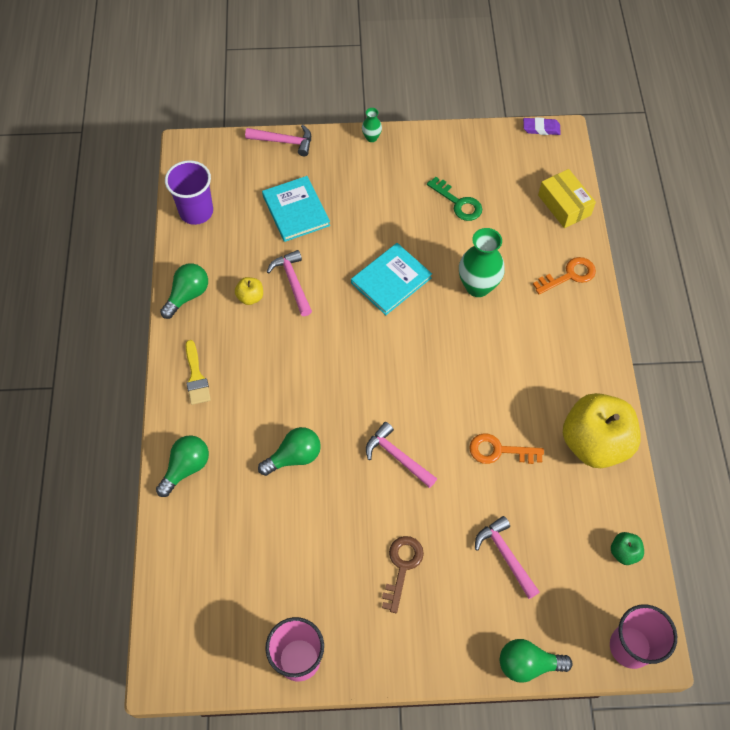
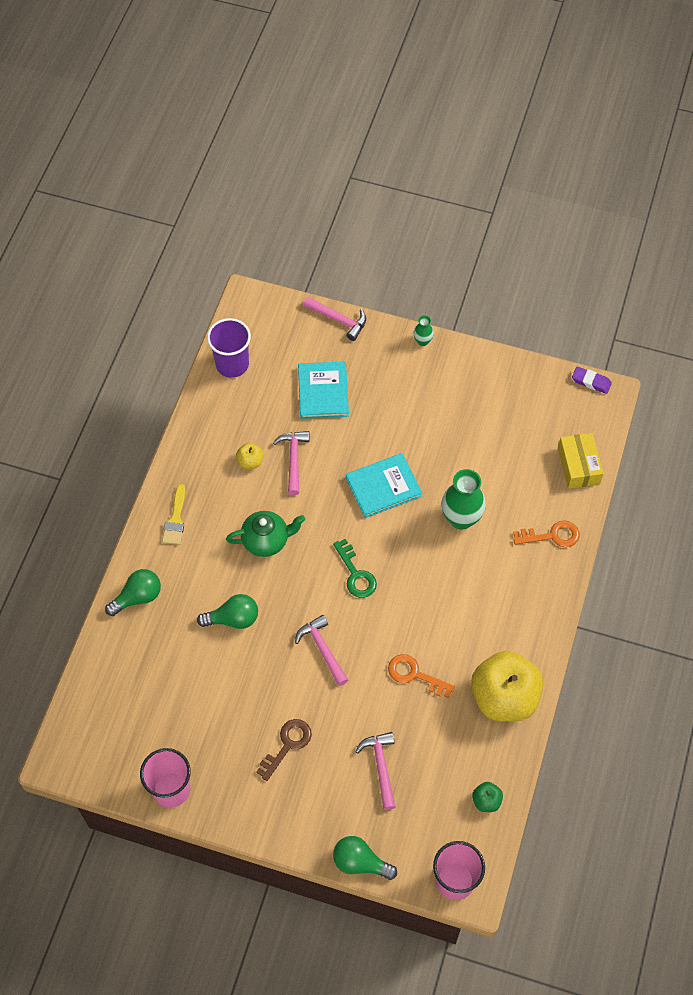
camera: 20 degrees right, 0 degrees up
(188, 295) = (195, 442): green light bulb -> none
(297, 368) = (266, 540): none -> green teapot
(458, 203) = (478, 432): green key -> green key (356, 574)

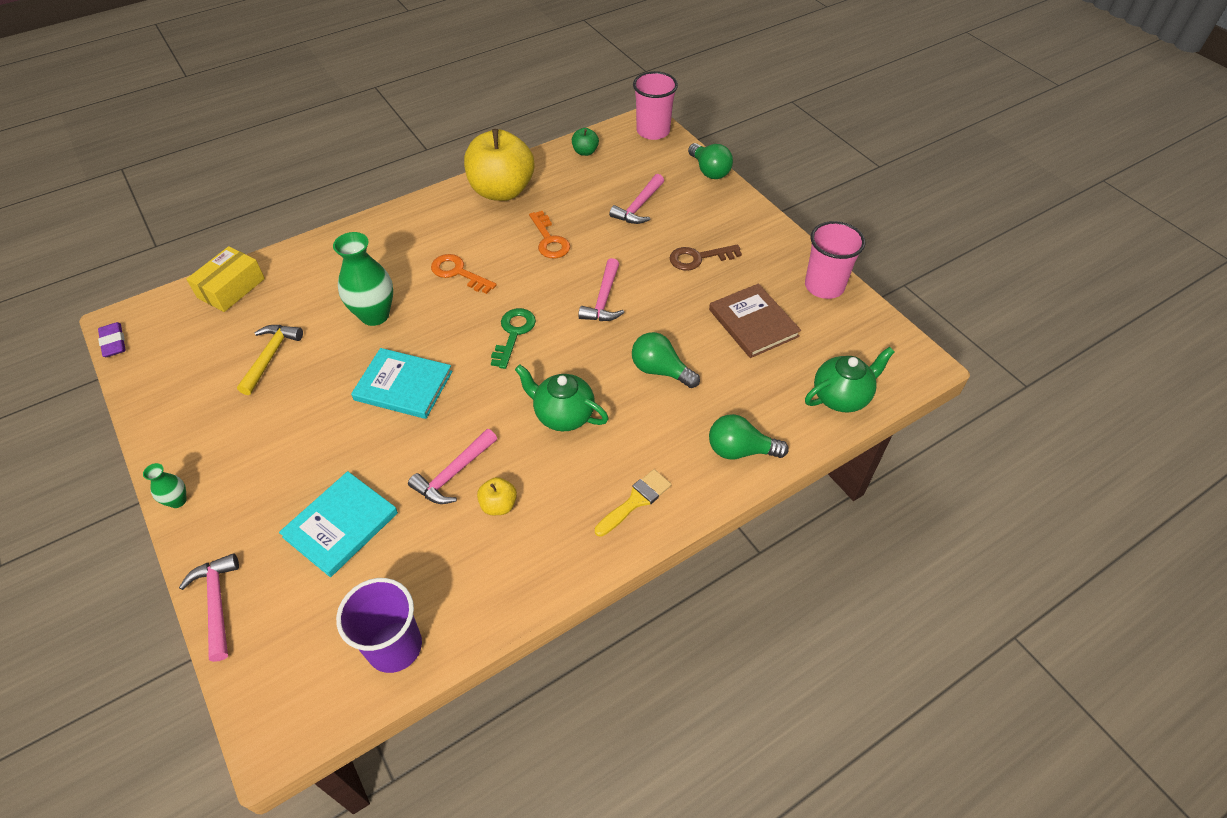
camera: 140 degrees left, 10 degrees down
(98, 688) = (841, 397): none -> green teapot
(200, 709) = (753, 323): none -> brown book
(486, 444) = (270, 357): none -> yellow hammer
(552, 535) = (326, 257): orange key -> orange key (458, 273)

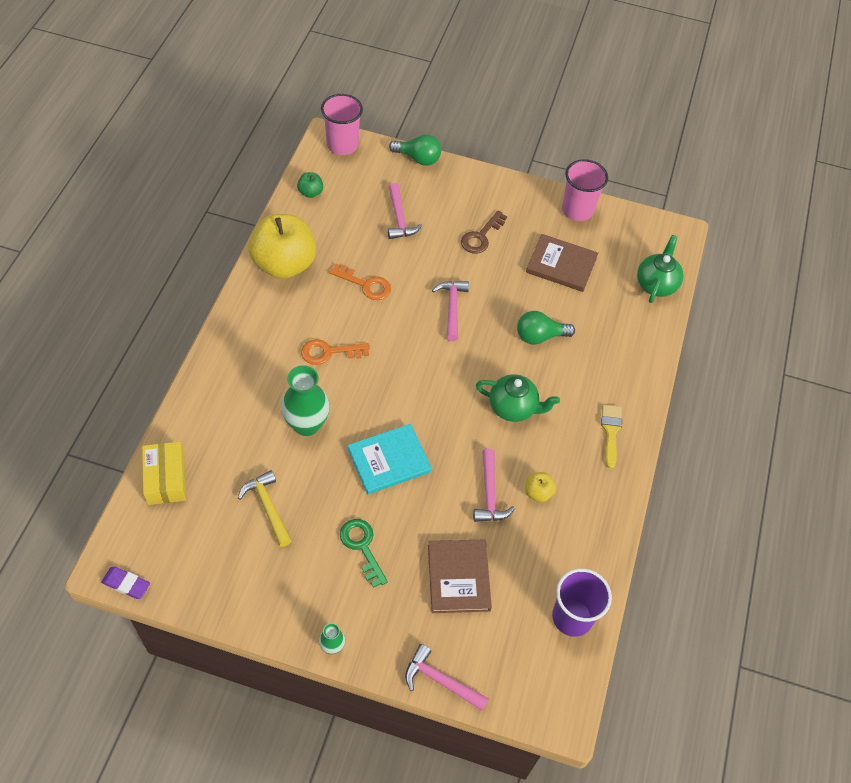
camera: 45 degrees left, 5 degrees up
(341, 525) = (458, 577): turquoise book -> brown book
(513, 333) = (420, 373): green key -> green key (362, 547)
(563, 415) = (513, 407): green teapot -> green teapot turned 150 degrees counterclockwise
(603, 299) = (452, 308): pink hammer -> pink hammer turned 150 degrees counterclockwise
(740, 450) = (635, 358): green light bulb -> none

